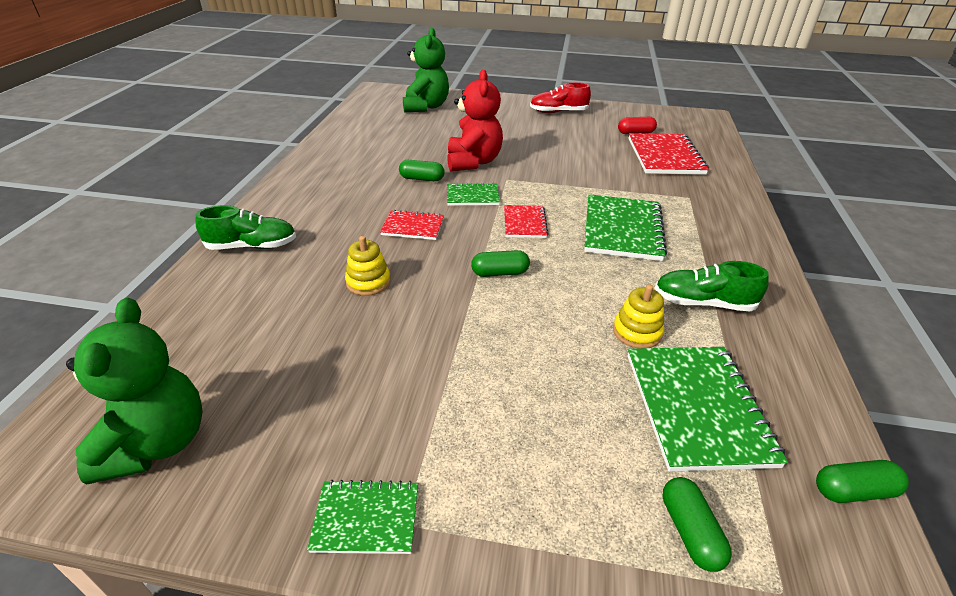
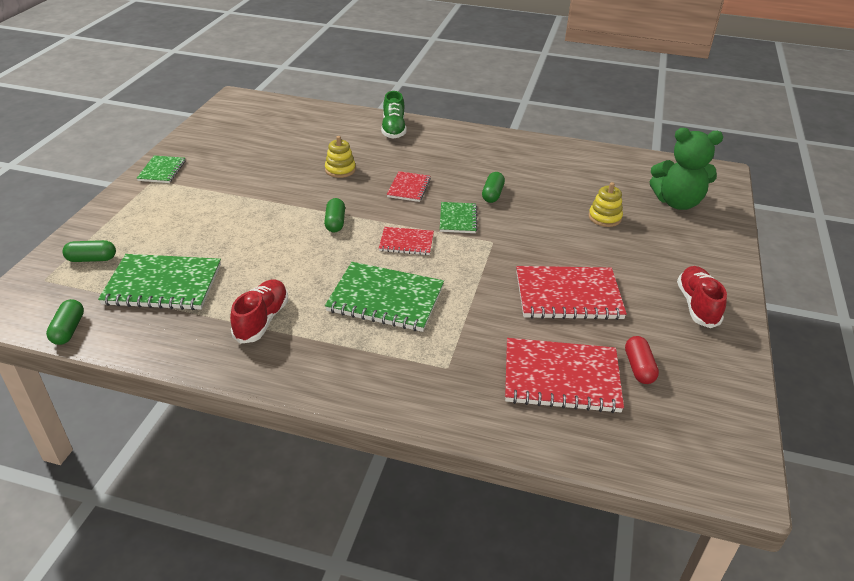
camera: 95 degrees right, 0 degrees up
(157, 443) = (234, 121): green teddy bear -> none
(473, 162) = (530, 224): red teddy bear -> none
(570, 151) = (568, 295): none -> red notebook
(637, 332) = (243, 275): yellow stacking toy -> yellow stacking toy (604, 217)
(703, 303) = (262, 320): green shoe -> red shoe

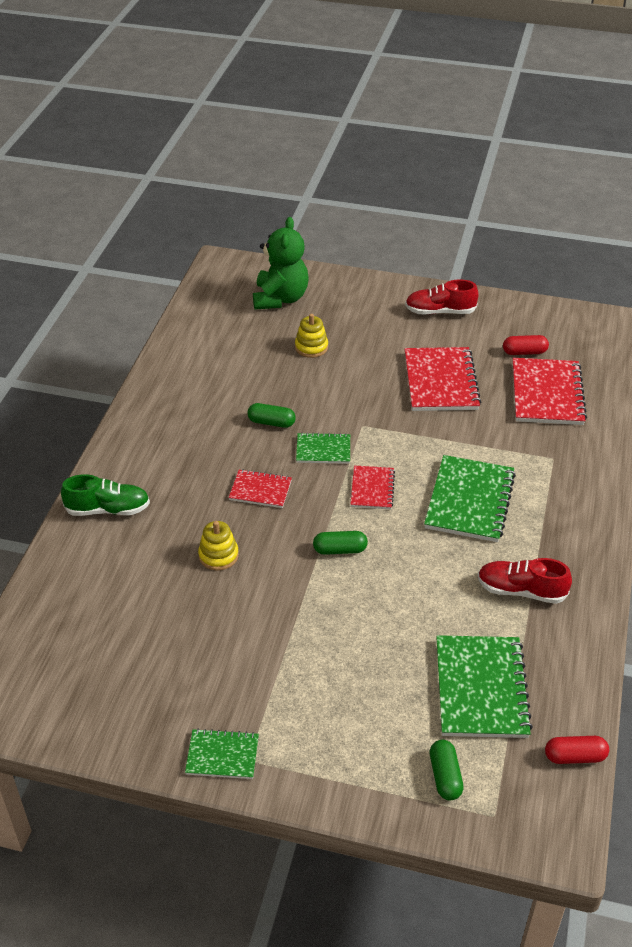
camera: 90 degrees left, 5 degrees up
(68, 330) = (575, 756): green capsule -> red capsule

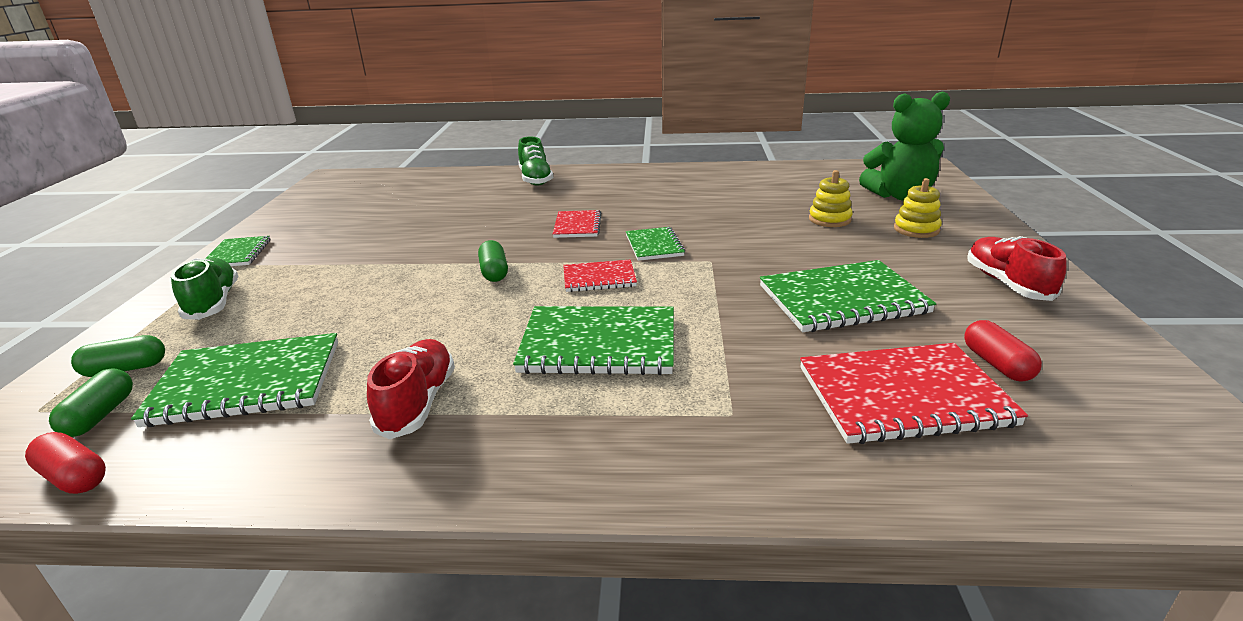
camera: 80 degrees right, 15 degrees down
(218, 555) = (483, 221): yellow stacking toy -> yellow stacking toy (916, 229)
(271, 422) = (684, 218): green capsule -> green capsule (100, 415)
(339, 746) = (213, 303): none -> green shoe
(441, 381) = (842, 300): red notebook -> green notebook
(575, 756) = (74, 477): red capsule -> red capsule turned 45 degrees counterclockwise

